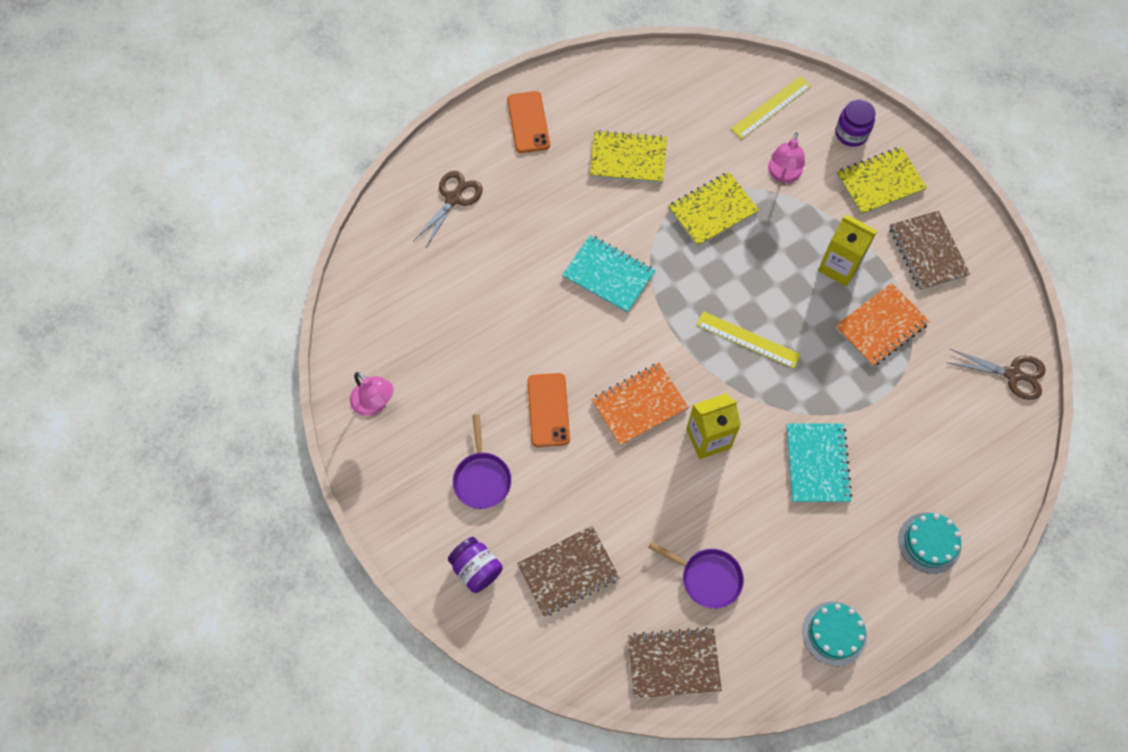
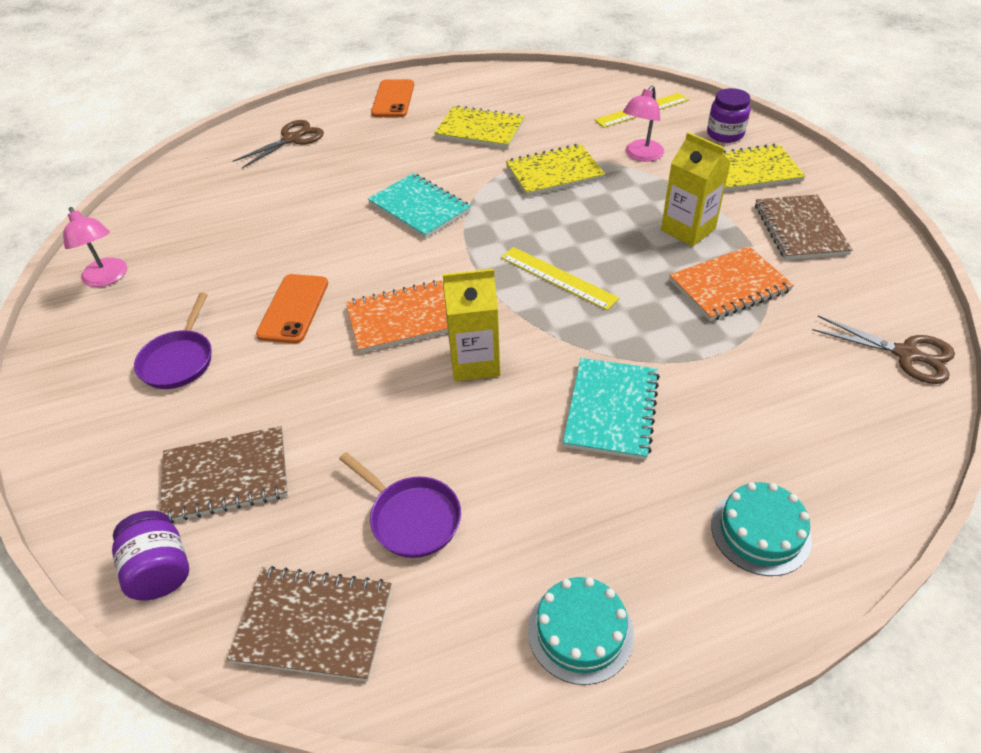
camera: 15 degrees right, 20 degrees down
(476, 569) = (112, 452): purple jar -> purple jar (160, 570)

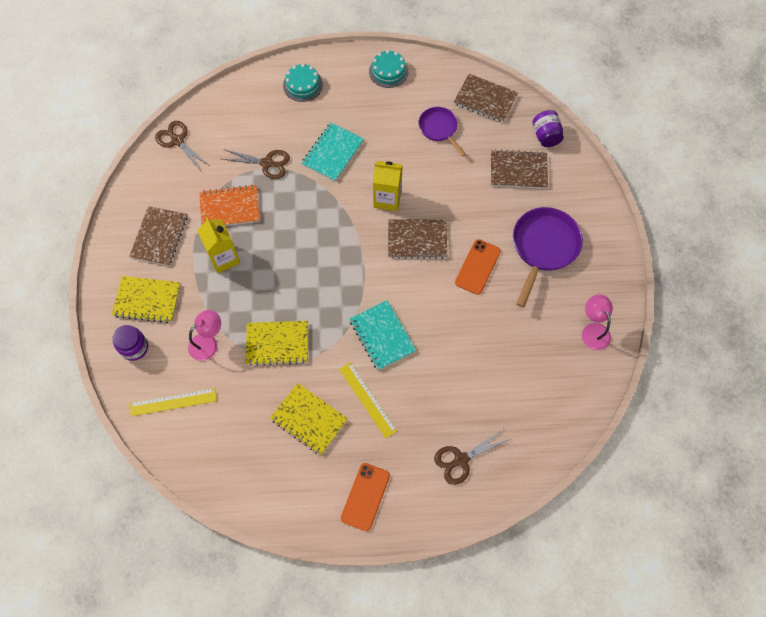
camera: 165 degrees left, 20 degrees up
(179, 360) = (543, 247): purple pan -> purple pan, size x1.66
(402, 319) = (417, 240): orange notebook -> brown notebook
(558, 277) = (319, 243): yellow ruler -> yellow ruler (367, 399)
(719, 361) = (267, 163): none -> brown scissors

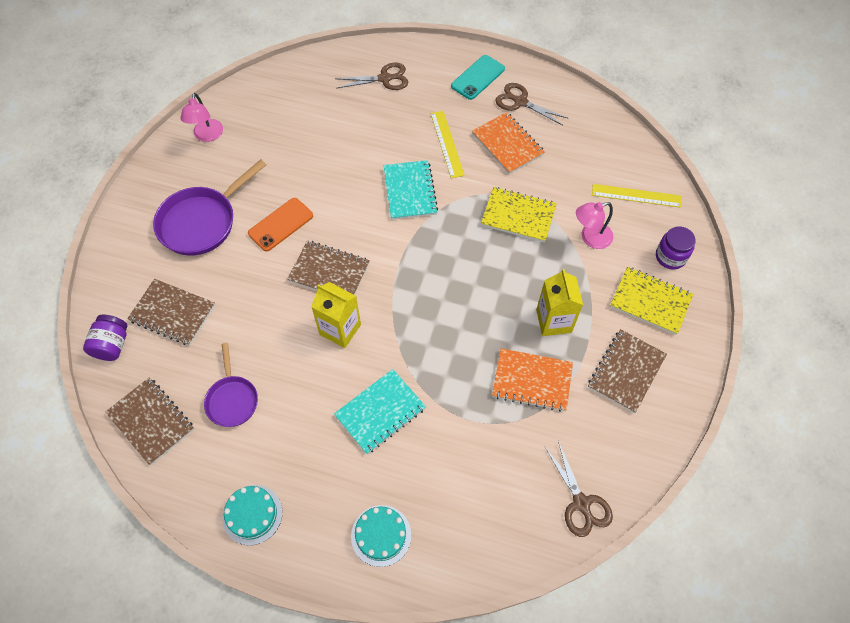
camera: 160 degrees left, 5 degrees down
(267, 163) = (469, 426): brown scissors -> brown scissors (520, 102)
(309, 419) = (507, 144): yellow notebook -> orange notebook
(365, 496) = (478, 77): orange phone -> turquoise phone

